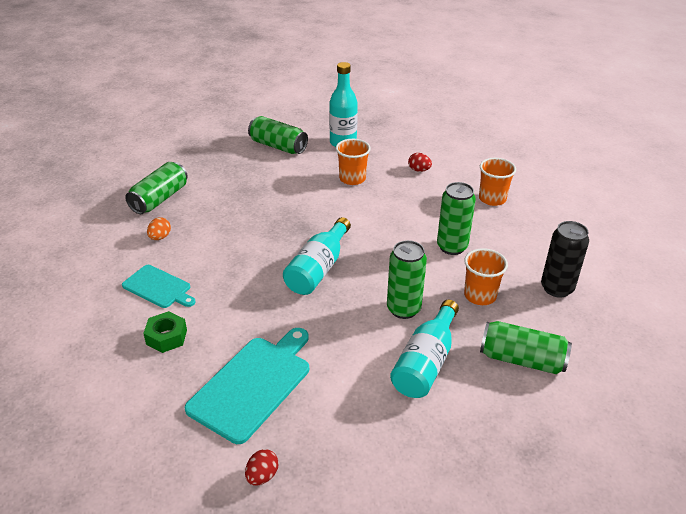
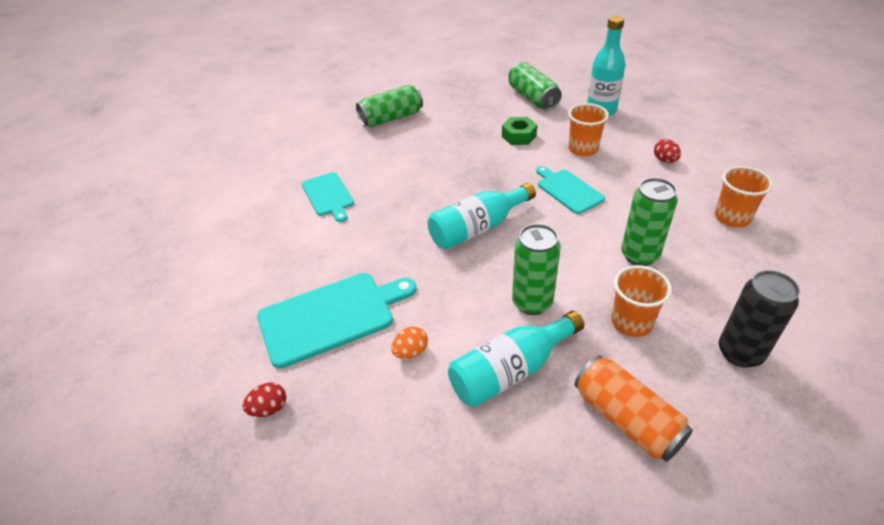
camera: 35 degrees right, 5 degrees up
(160, 237) = (364, 152): orange egg -> orange egg (411, 352)
(166, 337) = (299, 242): green nut -> green nut (519, 136)
(365, 215) = (568, 190): none -> turquoise cutting board
(522, 359) = (626, 419): green can -> orange can

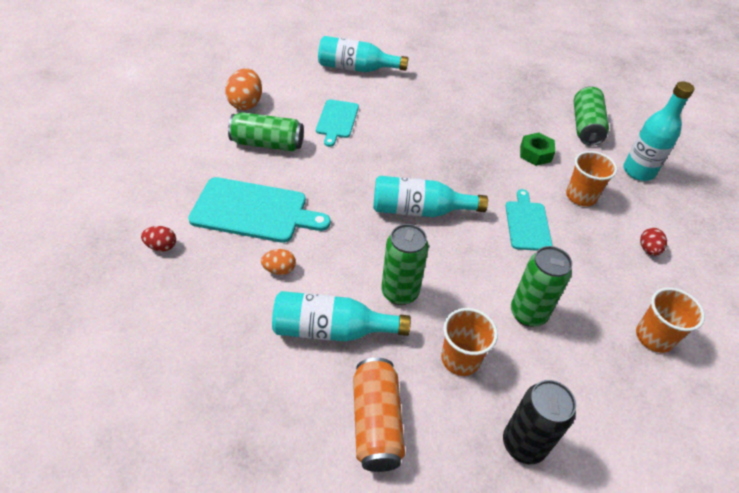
camera: 30 degrees right, 5 degrees up
(221, 227) = (246, 103): none -> orange egg
(300, 144) = (356, 68): none -> turquoise bottle
(391, 118) = (445, 82): green can -> green can (267, 144)

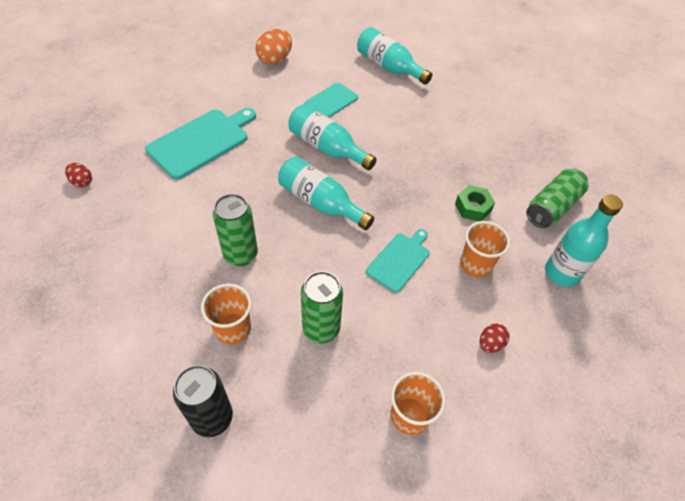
camera: 35 degrees right, 5 degrees up
(161, 246) = (122, 136): red egg -> red egg (82, 182)
(254, 211) = (201, 142): turquoise cutting board -> turquoise cutting board turned 90 degrees counterclockwise
(267, 144) = (260, 97): green can -> none
(279, 269) = (177, 191): orange egg -> none
(332, 329) = (168, 252): turquoise bottle -> turquoise bottle (327, 147)
(376, 422) = (131, 332): orange can -> none

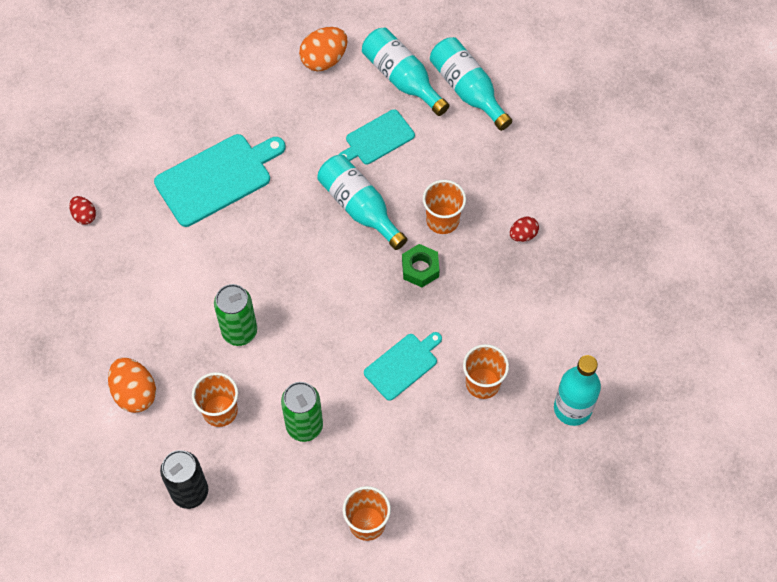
camera: 15 degrees right, 10 degrees up
(141, 325) = (135, 393): none -> orange egg
(320, 202) = (335, 281): turquoise bottle -> turquoise bottle (402, 78)
(398, 148) = (442, 220): none -> orange cup
(473, 207) = (504, 313): green nut -> green nut (420, 269)
(490, 344) = (467, 470): red egg -> red egg (523, 235)
(552, 207) = (596, 327): green can -> none

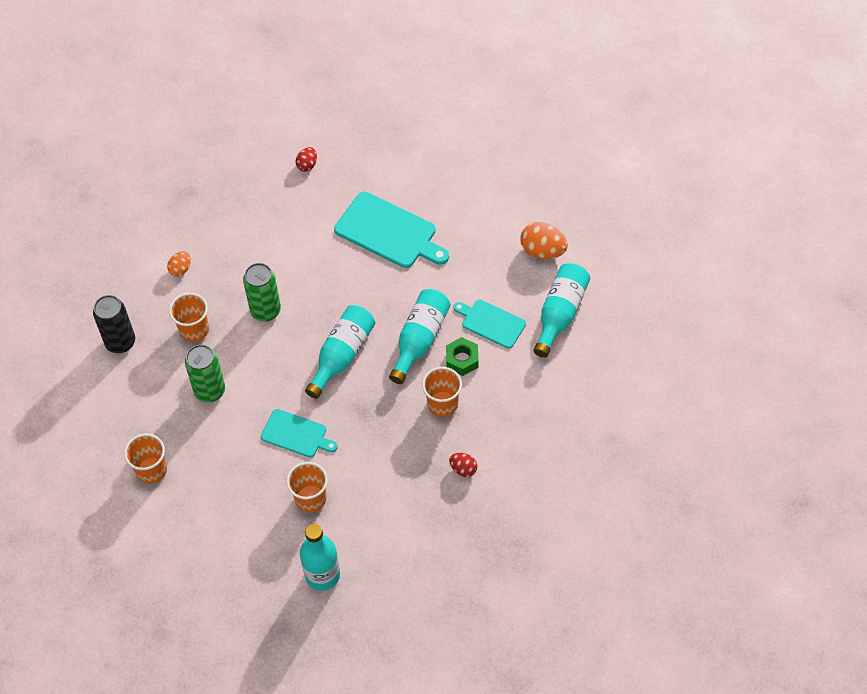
camera: 65 degrees right, 5 degrees down
(135, 393) = (180, 269): orange egg -> orange egg, size x0.57
(420, 269) = (388, 408): green nut -> green nut (462, 359)
(467, 89) = (580, 366): turquoise bottle -> turquoise bottle (342, 355)

